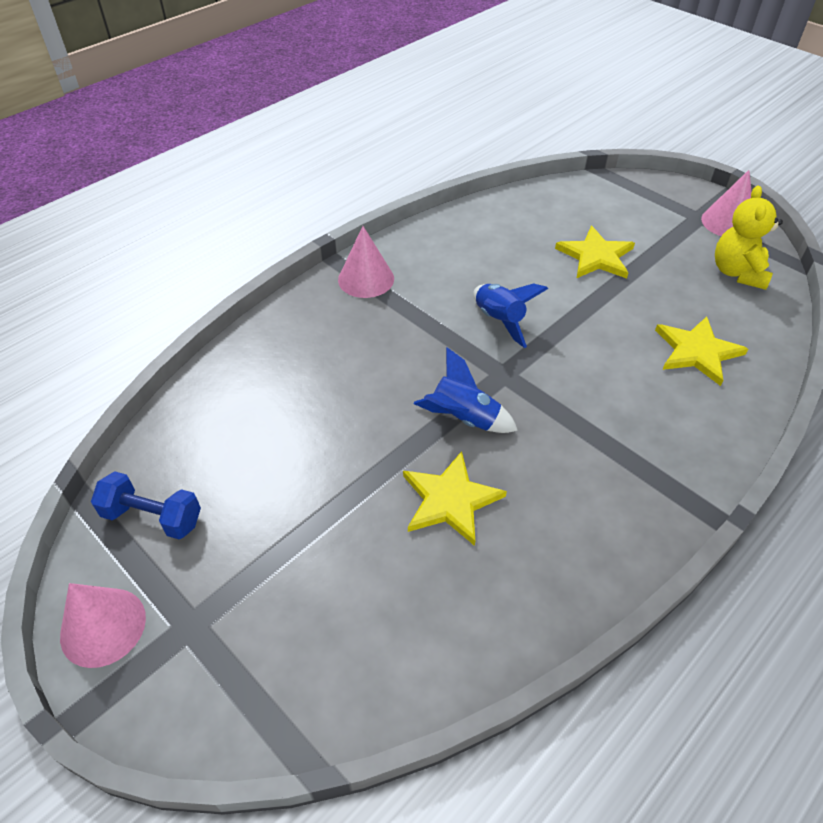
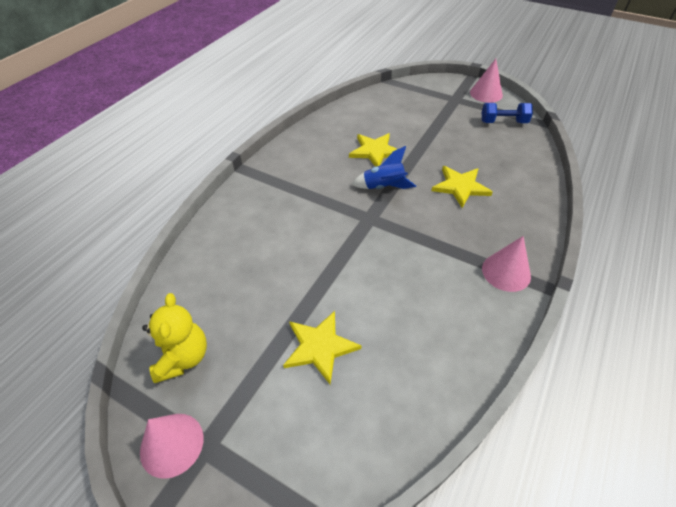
camera: 165 degrees right, 0 degrees up
(499, 321) = (386, 256): blue rocket -> none
(697, 352) = (236, 262): yellow star -> yellow star (460, 187)

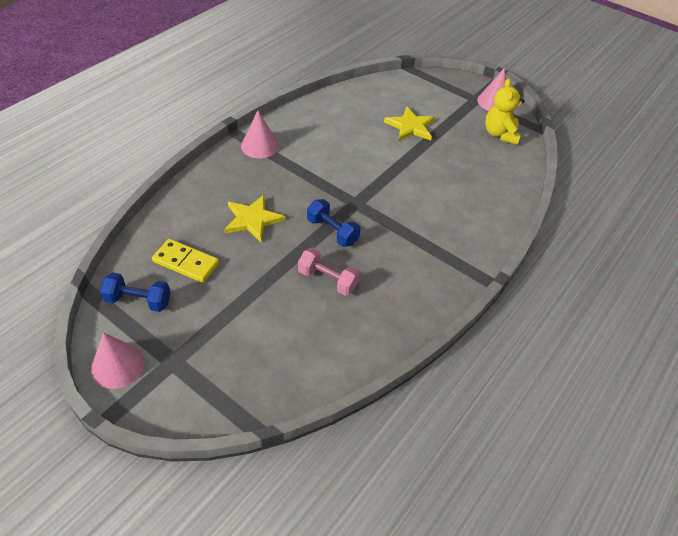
camera: 175 degrees left, 0 degrees up
(375, 151) = (328, 280): yellow star -> pink dumbbell
(384, 187) = (332, 231): blue rocket -> blue dumbbell
(490, 148) = (186, 262): none -> yellow domino

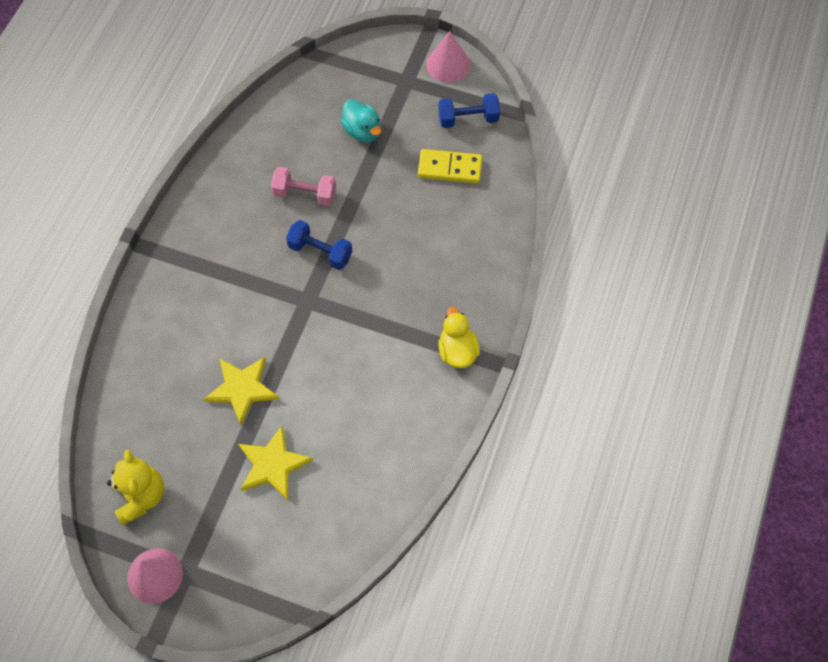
camera: 165 degrees right, 15 degrees up
(247, 321) = (362, 131): none -> turquoise duck
(252, 219) = (411, 238): yellow star -> yellow star (242, 389)
(260, 146) = (457, 351): pink cone -> yellow duck

